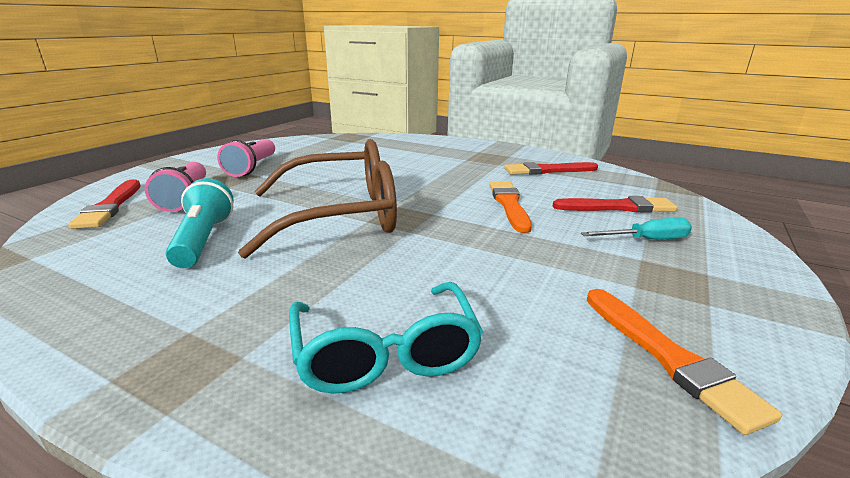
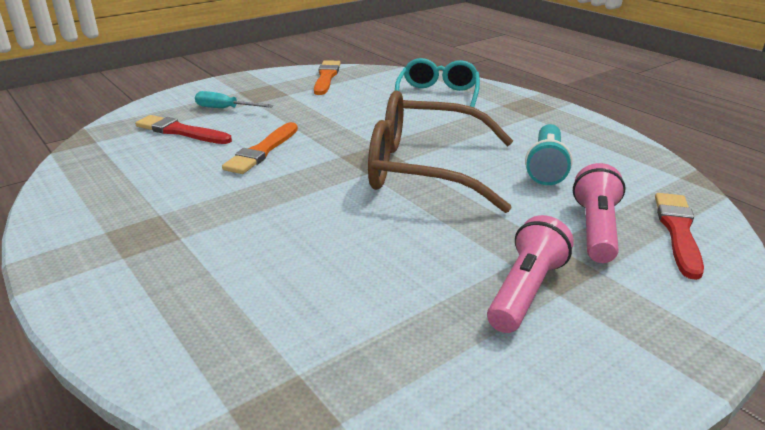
camera: 155 degrees left, 5 degrees up
(547, 170) = (130, 187): red brush -> none

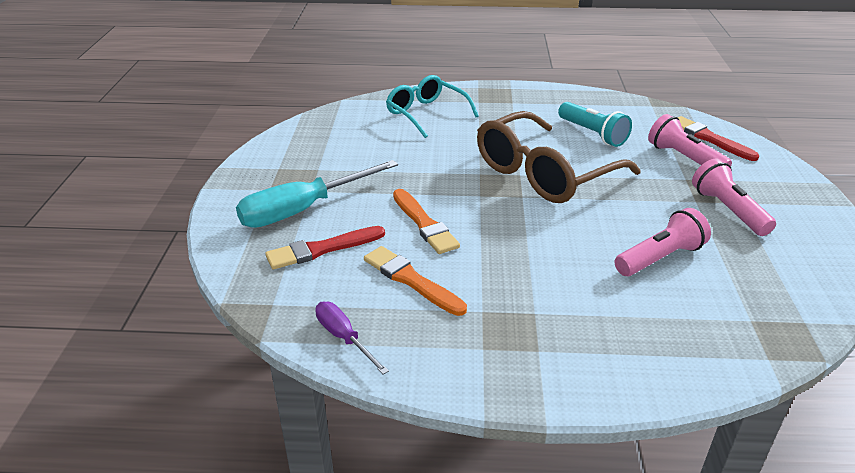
camera: 50 degrees left, 5 degrees up
(74, 176) = (344, 338): none -> purple screwdriver
(225, 109) = (303, 210): turquoise screwdriver -> turquoise screwdriver, size x1.90
(326, 77) = (309, 138): orange brush -> orange brush (411, 280)
(355, 275) = (660, 258): none -> pink flashlight

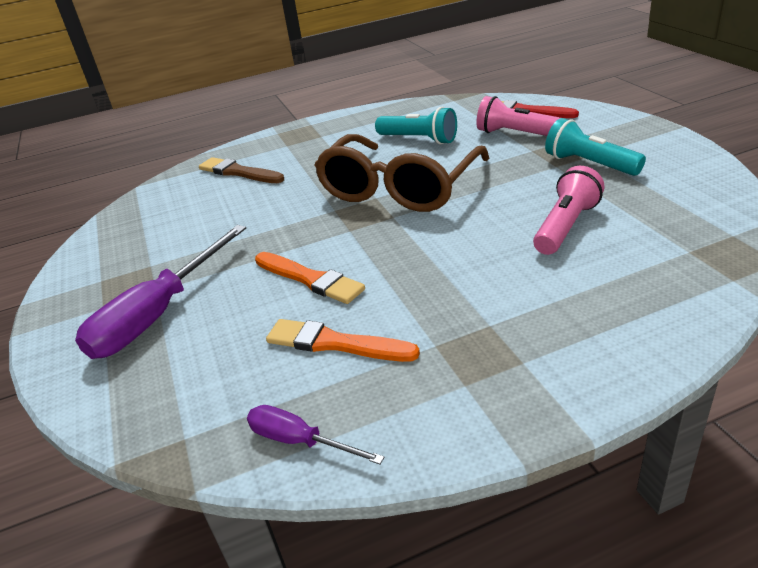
camera: 20 degrees left, 0 degrees up
(303, 210) = (158, 314): turquoise screwdriver -> purple screwdriver
(322, 249) = (209, 349): red brush -> none
(426, 113) = (239, 172): turquoise glasses -> brown brush
(728, 210) = (589, 164): pink flashlight -> turquoise flashlight

